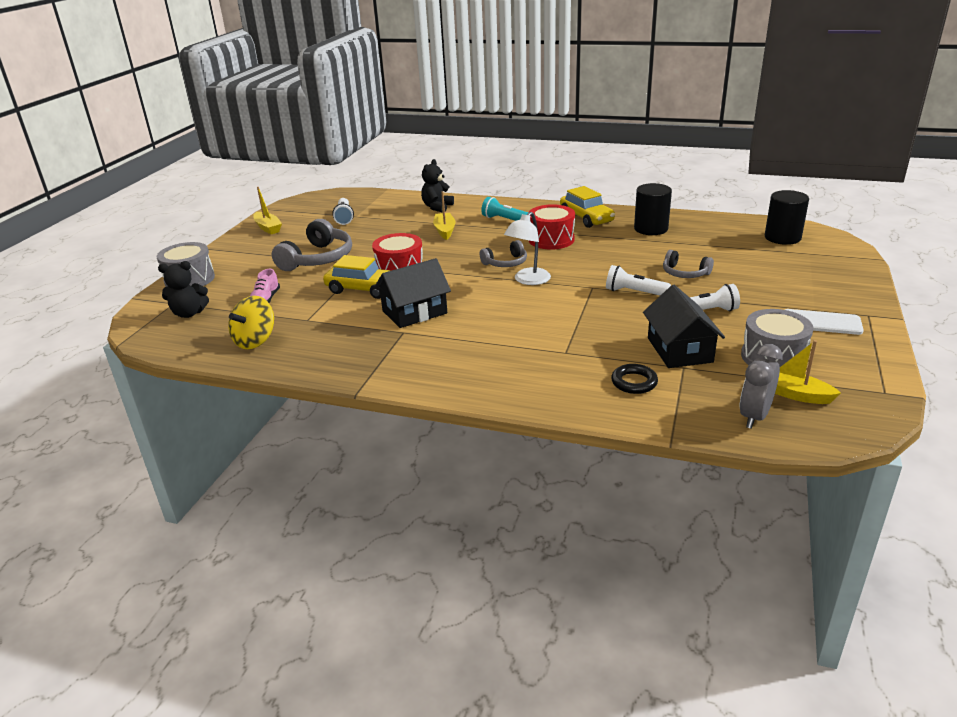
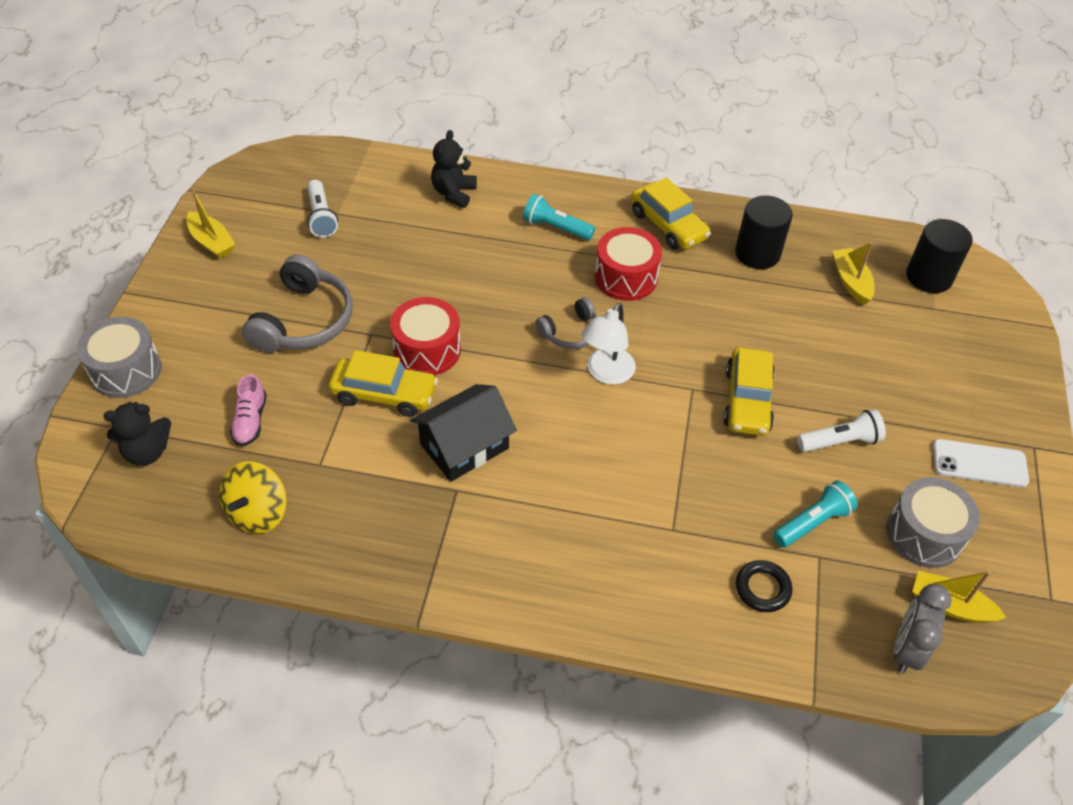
camera: 10 degrees left, 20 degrees up
(445, 231) = (474, 253): yellow boat -> yellow boat (851, 281)
(634, 292) = (747, 400): white flashlight -> yellow car
(679, 350) = (812, 522): black house -> turquoise flashlight
(685, 273) = (808, 357): grey headphones -> none

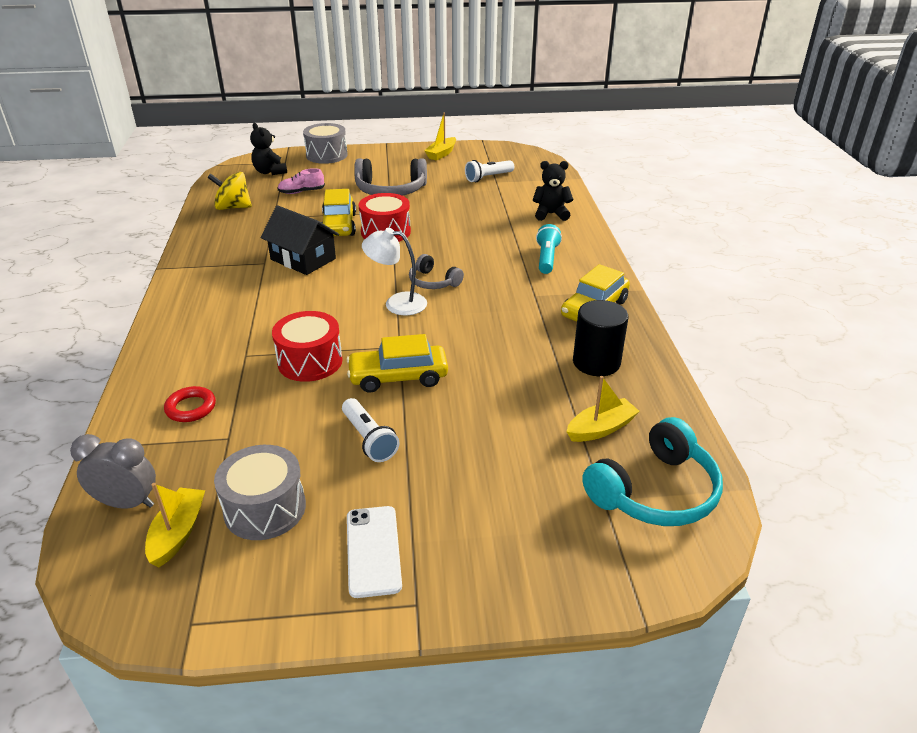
camera: 75 degrees right, 15 degrees down
(626, 277) = (512, 297): red drum -> red drum (310, 361)
(762, 588) = (191, 408): black ring -> red ring
(812, 522) = (266, 430): turquoise flashlight -> none
(929, 277) = (654, 491): black cylinder -> turquoise headphones

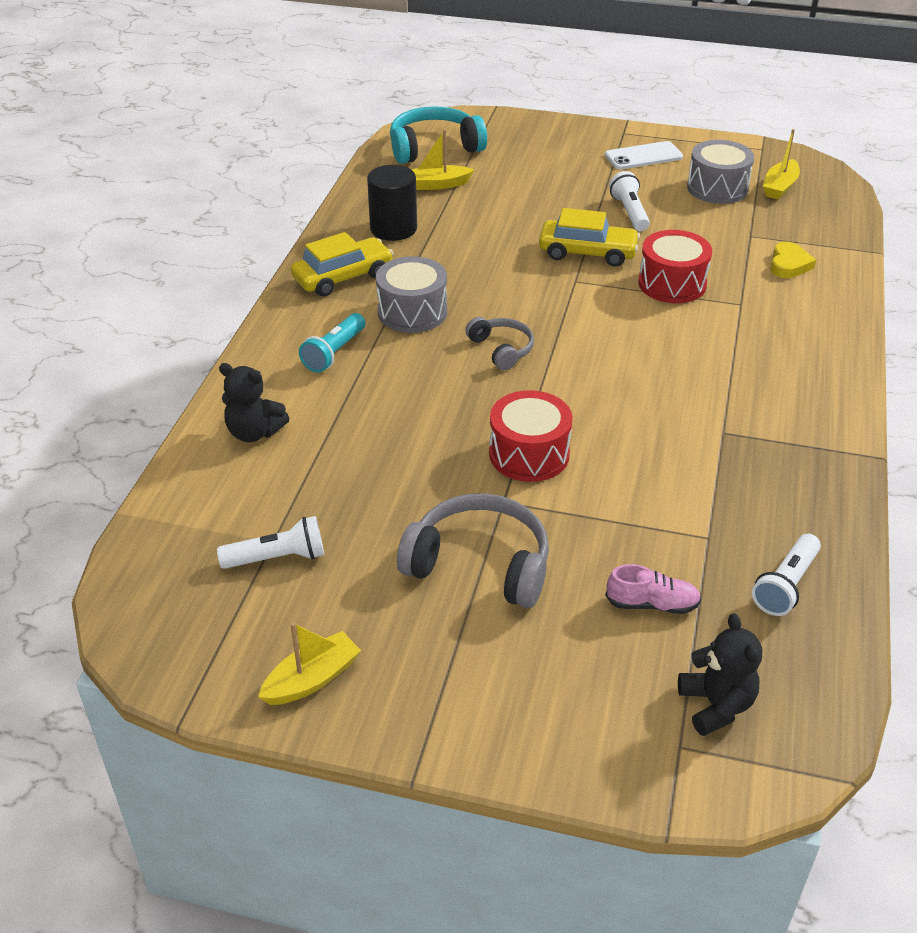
camera: 160 degrees left, 5 degrees up
(127, 503) = (823, 209): grey clock -> none
(191, 408) = (789, 264): red ring -> yellow heart
(233, 207) = (786, 586): yellow spinning top -> white flashlight
(303, 259) = (665, 426): black house -> none
(326, 155) = (575, 751): grey drum -> grey drum (412, 312)
(339, 225) = (599, 487): yellow car -> none
(373, 550) = (643, 156): white phone -> white phone turned 60 degrees clockwise
(397, 303) = (558, 329): white lamp -> none

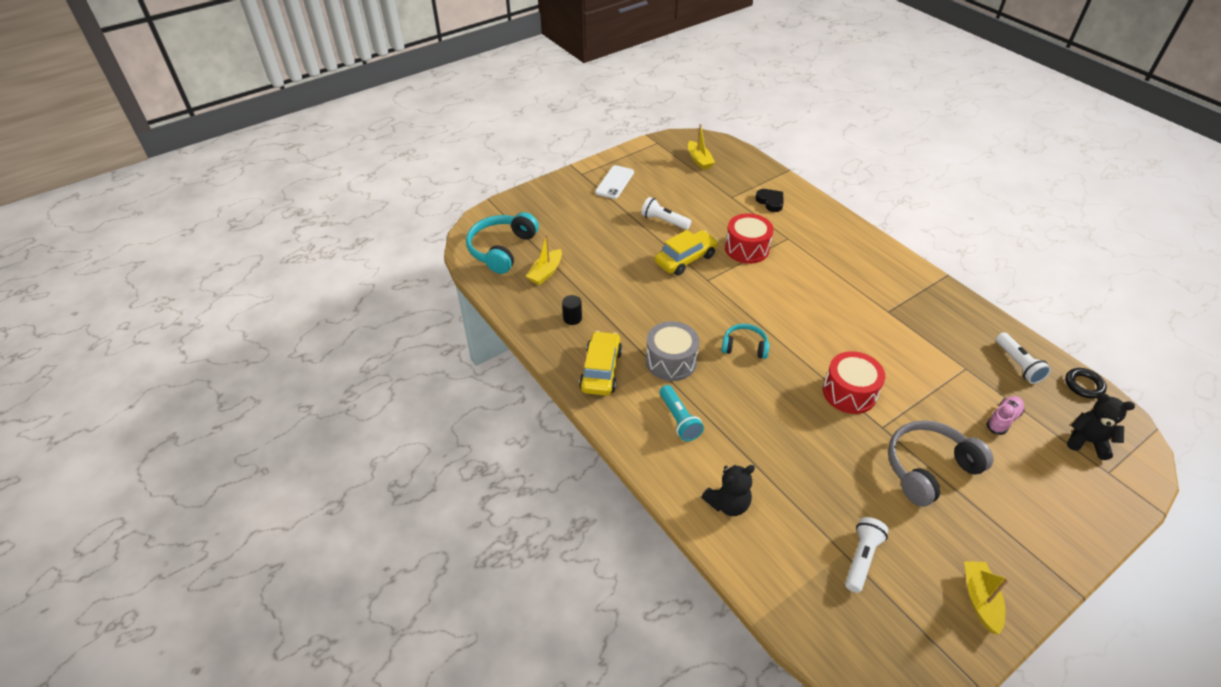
camera: 50 degrees left, 5 degrees up
(393, 229) = (572, 318): black cylinder -> black cylinder, size x0.53
(501, 349) = (744, 347): grey headphones -> turquoise headphones
(717, 188) = (676, 179): grey drum -> none
(789, 264) = (770, 202): yellow heart -> black heart
(835, 668) = (1083, 385): none -> black ring

